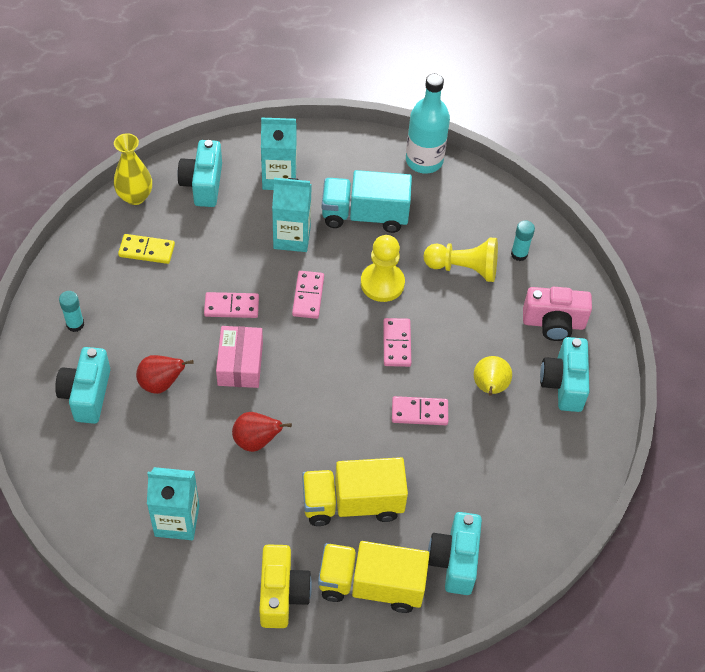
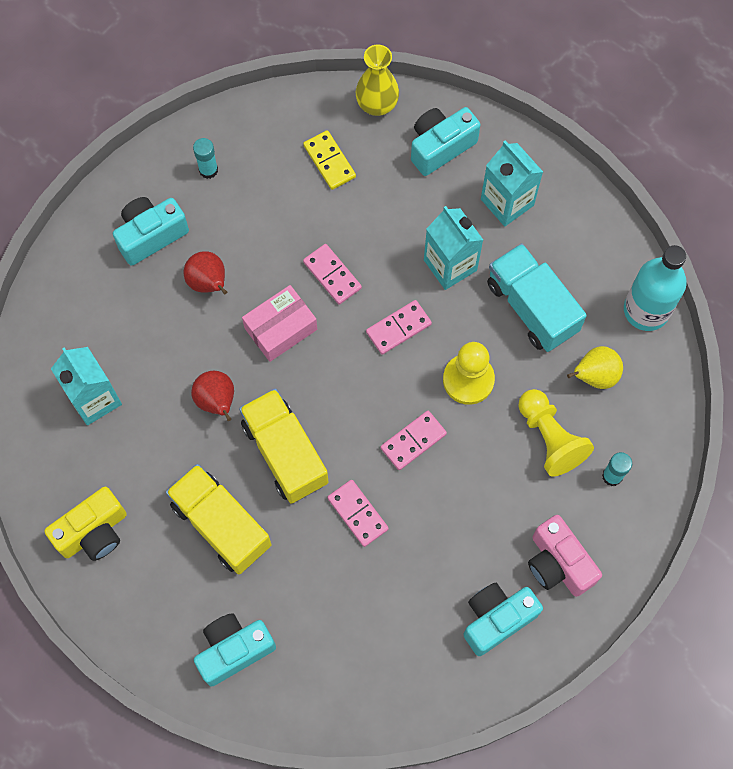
camera: 55 degrees right, 15 degrees up
(371, 585) = (157, 598): yellow truck -> yellow truck (285, 453)
(489, 387) = (435, 555): yellow pear -> yellow pear (594, 376)

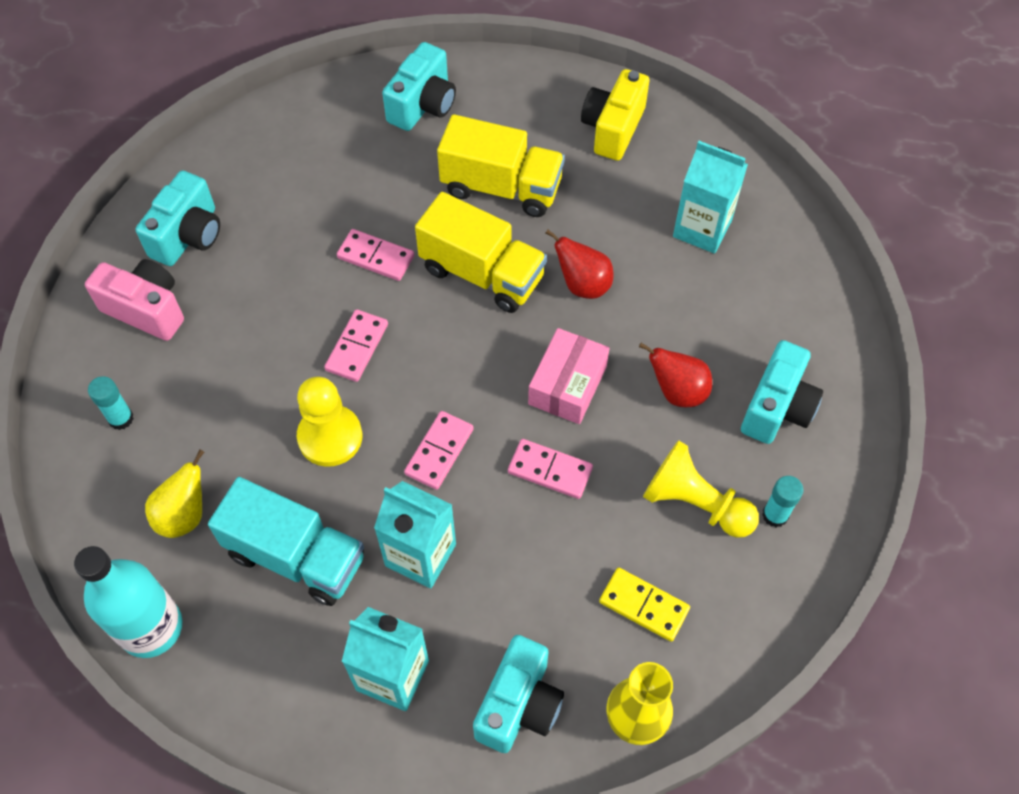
camera: 150 degrees right, 10 degrees down
(549, 438) = (208, 422): yellow pawn -> yellow pawn (695, 503)

